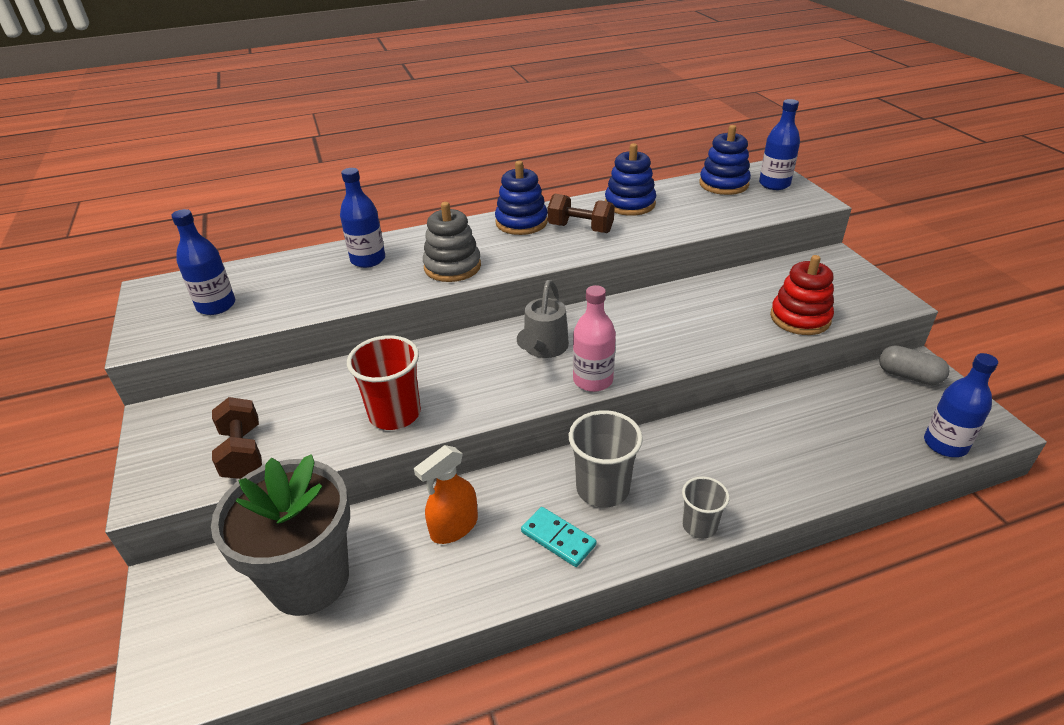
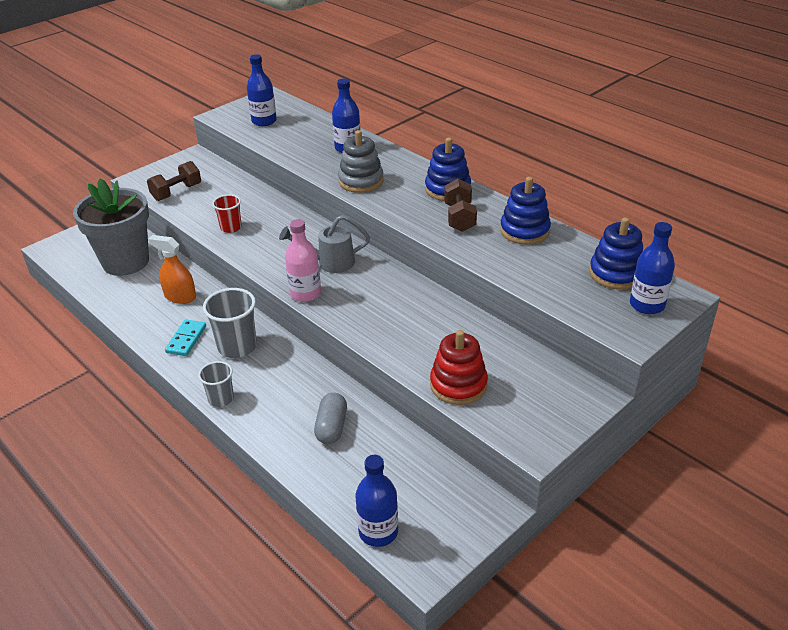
camera: 65 degrees right, 0 degrees up
(395, 414) = (231, 227): red cup -> red cup, size x0.61
(909, 376) = (471, 501): grey capsule -> grey capsule (331, 427)

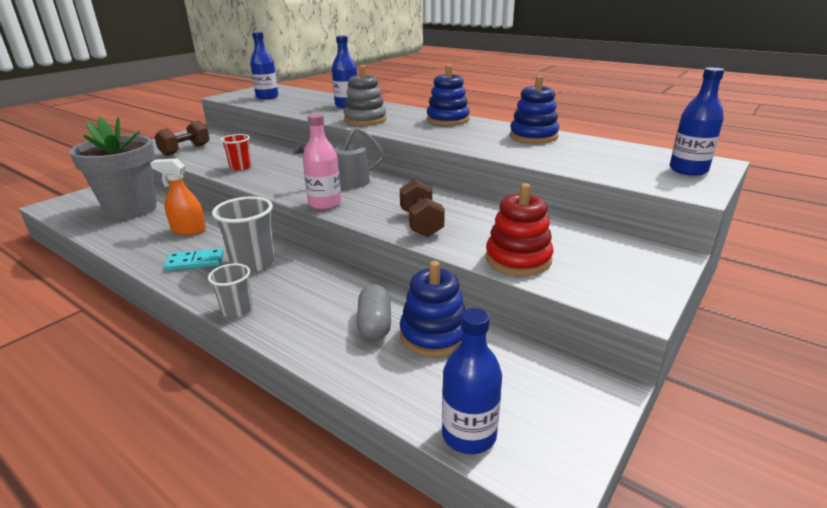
camera: 10 degrees left, 10 degrees down
(186, 339) = (195, 262): turquoise domino -> turquoise domino turned 75 degrees clockwise
(459, 217) = (467, 133): brown dumbbell -> brown dumbbell (421, 223)
(616, 273) = (639, 154): blue stacking toy -> blue stacking toy (434, 335)

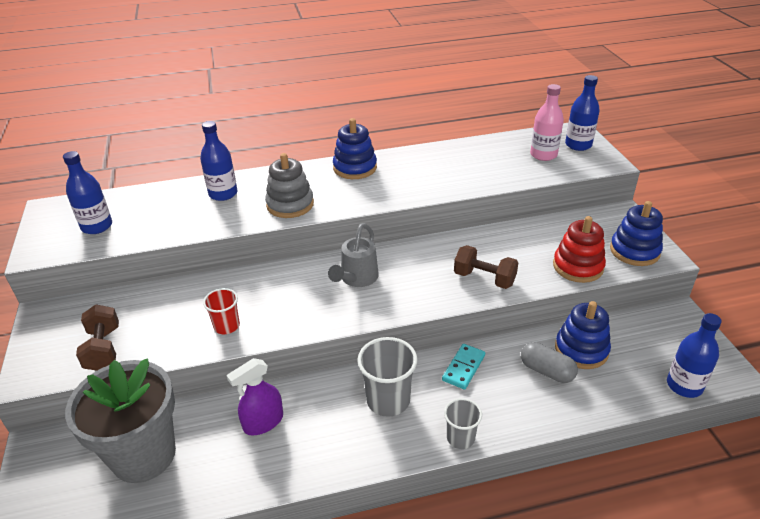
camera: 50 degrees left, 10 degrees up
(188, 230) = (263, 422): orange spray bottle -> purple spray bottle
(195, 262) = (344, 438): turquoise domino -> turquoise domino (463, 368)
(325, 204) = (391, 309): pink bottle -> pink bottle (543, 155)
(533, 136) = (449, 156): blue stacking toy -> blue stacking toy (634, 251)

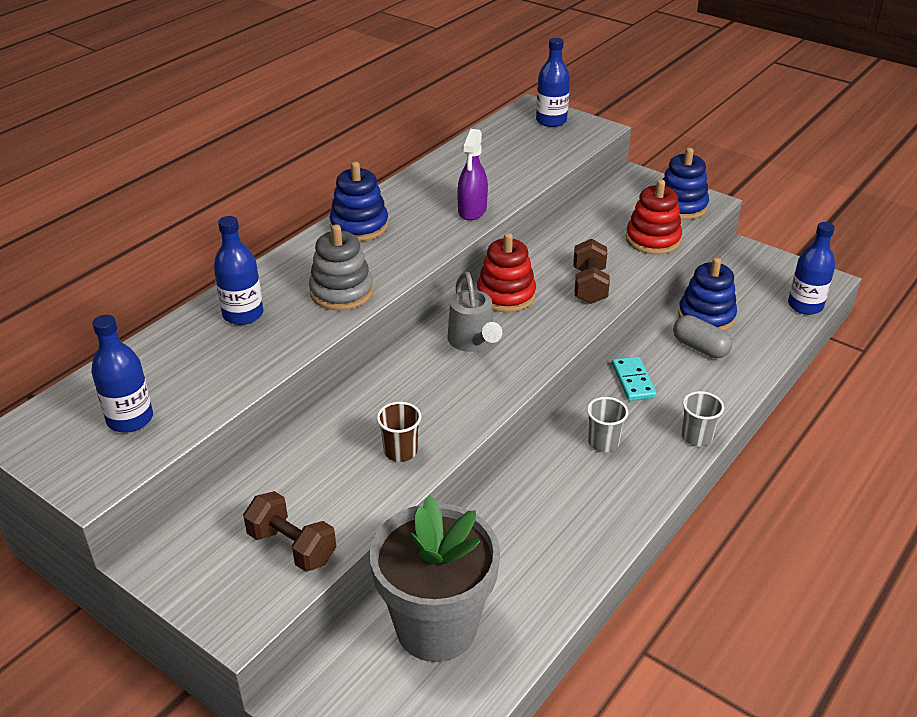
camera: 40 degrees left, 0 degrees up
(227, 326) = (400, 451): red cup -> brown cup
(263, 422) = (515, 527): purple spray bottle -> purple spray bottle (472, 210)
(388, 400) = (603, 442): grey cup -> grey cup, size x0.61
(417, 257) = (506, 295): none -> red stacking toy
(484, 278) = (589, 286): brown dumbbell -> brown dumbbell turned 75 degrees counterclockwise
(543, 155) = (532, 142): pink bottle -> none
(546, 371) = (700, 347): grey capsule -> grey capsule turned 45 degrees clockwise

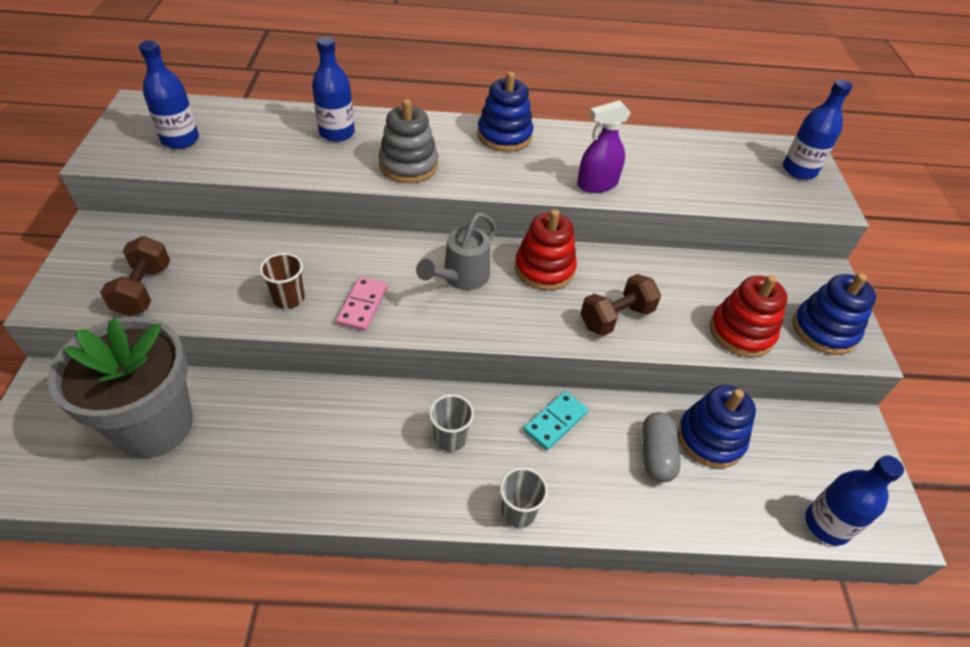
camera: 50 degrees right, 10 degrees up
(453, 410) = (363, 305): none -> pink domino

